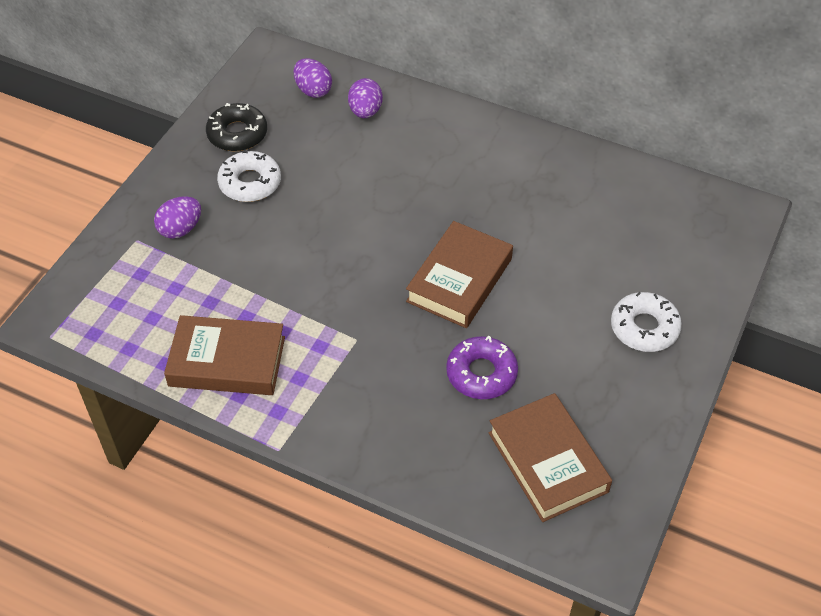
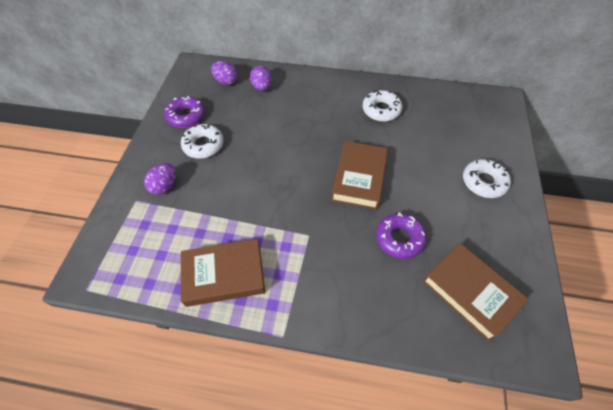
camera: 15 degrees left, 5 degrees up
(237, 134) = (186, 116): black donut -> purple donut
(538, 187) = (381, 110): none -> white donut

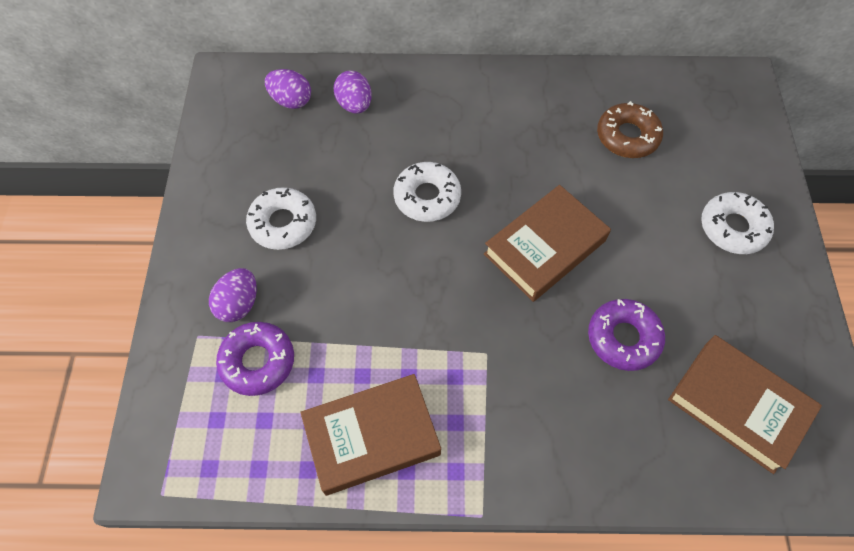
camera: 10 degrees left, 5 degrees up
(186, 116) = (240, 174): purple donut -> purple donut (257, 361)
(359, 178) = (545, 247): brown book -> brown book turned 45 degrees clockwise
(381, 110) = (557, 123): white donut -> white donut (427, 197)
(423, 122) = (627, 136): none -> brown donut

